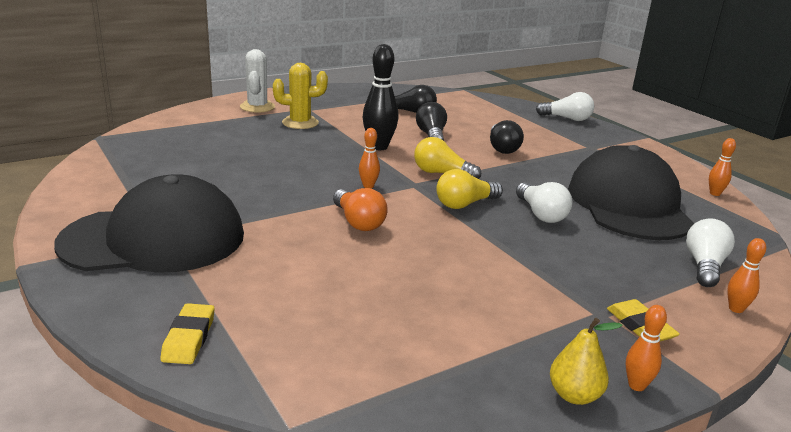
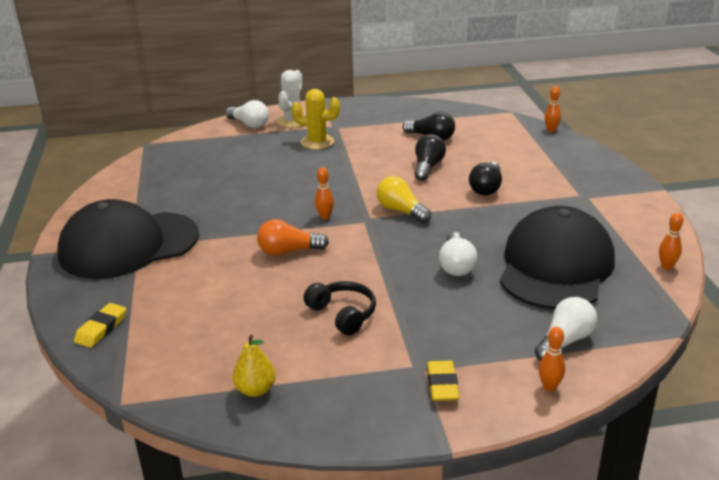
camera: 25 degrees right, 5 degrees up
(154, 239) = (128, 245): black cap -> black cap turned 150 degrees clockwise
(358, 222) = (288, 251): orange light bulb -> orange light bulb turned 90 degrees clockwise
(379, 147) = (367, 175): black bowling pin -> none
(465, 204) = (395, 246): yellow light bulb -> none
(474, 274) = (343, 314): none -> black headphones
(567, 118) = (592, 158): white light bulb -> white light bulb (249, 124)
(574, 395) = (331, 427): yellow pear -> yellow pear (255, 390)
(636, 385) = (388, 431): orange bowling pin -> orange bowling pin (551, 130)

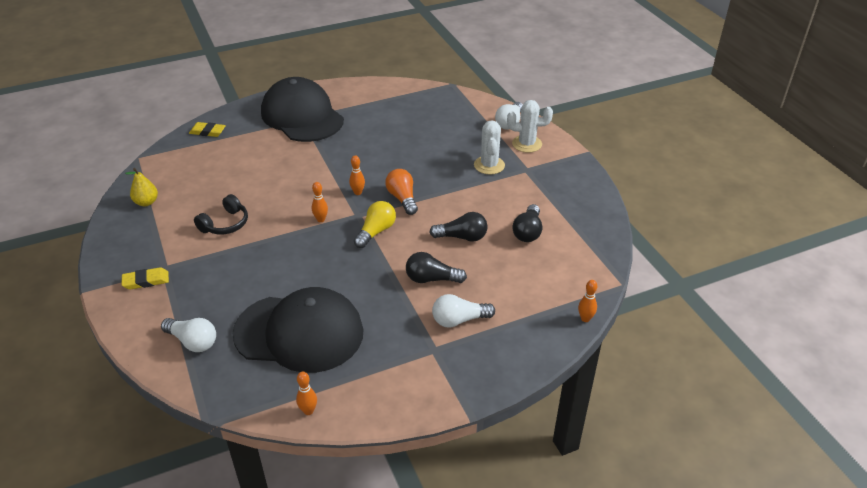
camera: 75 degrees right, 10 degrees up
(288, 251) = (304, 185): orange light bulb -> orange light bulb (402, 198)
(317, 142) = (489, 165): yellow cactus -> white cactus
(456, 265) = (294, 273): white light bulb -> white light bulb (459, 320)
(549, 387) = (140, 335): orange bowling pin -> orange bowling pin (321, 219)

